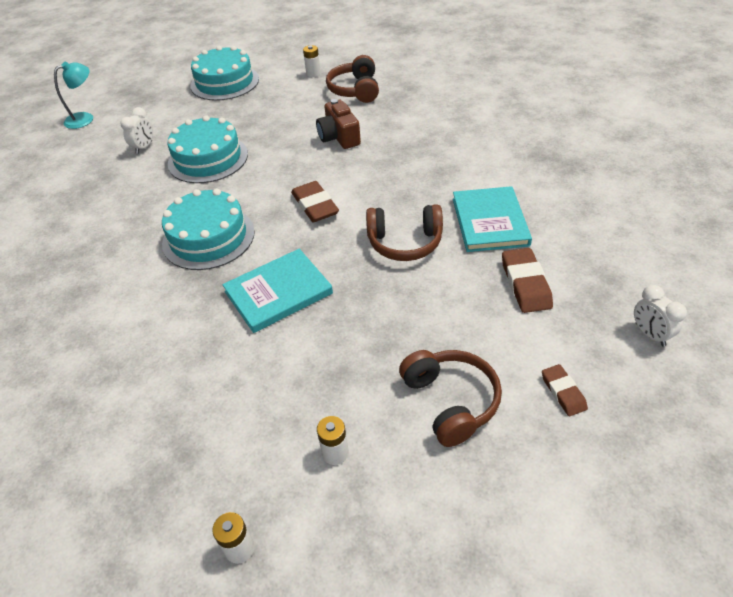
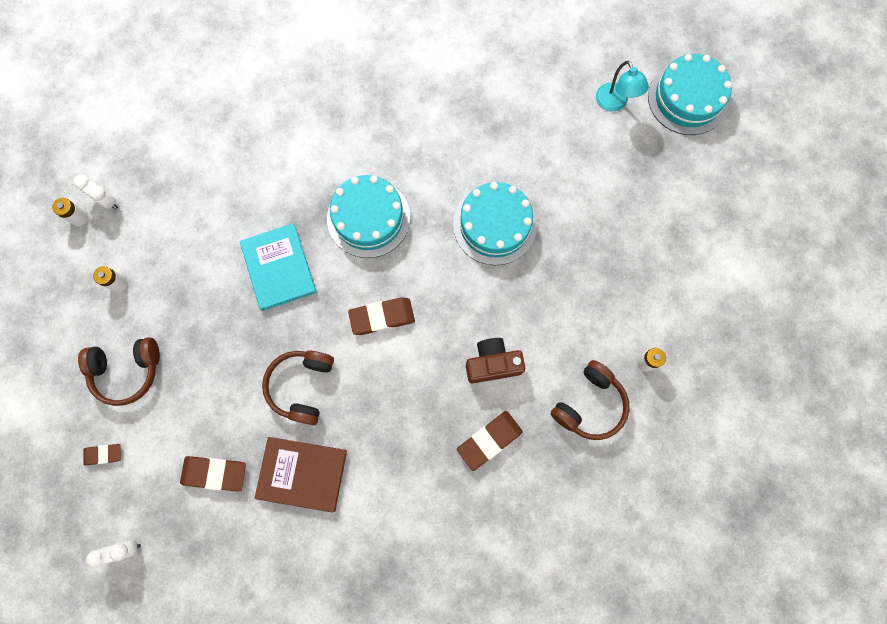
camera: 100 degrees right, 30 degrees up
(144, 147) = (536, 163): white clock -> white clock (107, 201)
(225, 82) = (654, 254): turquoise cake -> turquoise cake (687, 98)
(355, 90) = (589, 404): brown headphones -> brown headphones turned 120 degrees clockwise
(404, 127) = (489, 440): none -> brown eraser
(489, 222) = (302, 474): turquoise book -> brown book

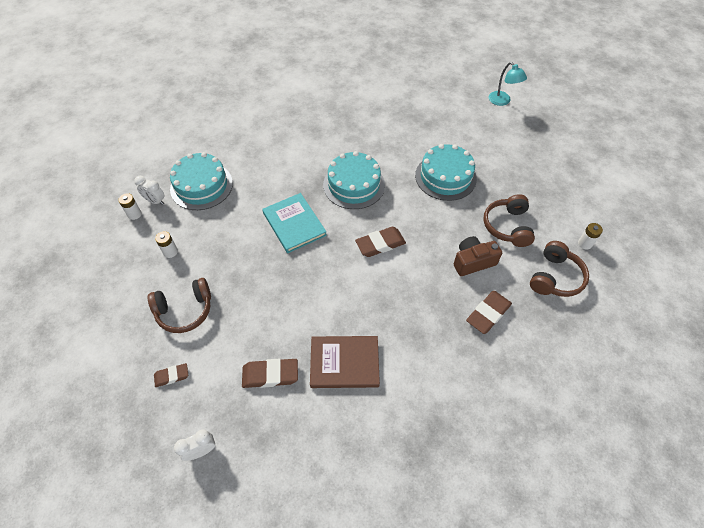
camera: 10 degrees left, 20 degrees down
(302, 386) = (329, 299): brown headphones -> brown headphones (507, 226)
(687, 98) = (548, 93): turquoise cake -> turquoise cake (201, 186)

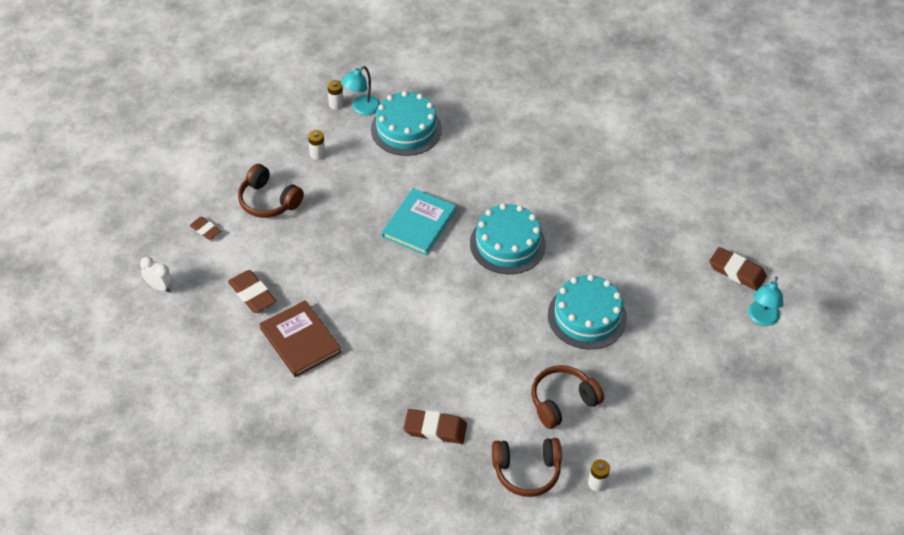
camera: 55 degrees right, 5 degrees down
(155, 201) = (361, 108): white clock -> turquoise lamp
(380, 244) = (450, 303): brown eraser -> brown eraser (737, 271)
(473, 262) = (489, 390): brown camera -> none

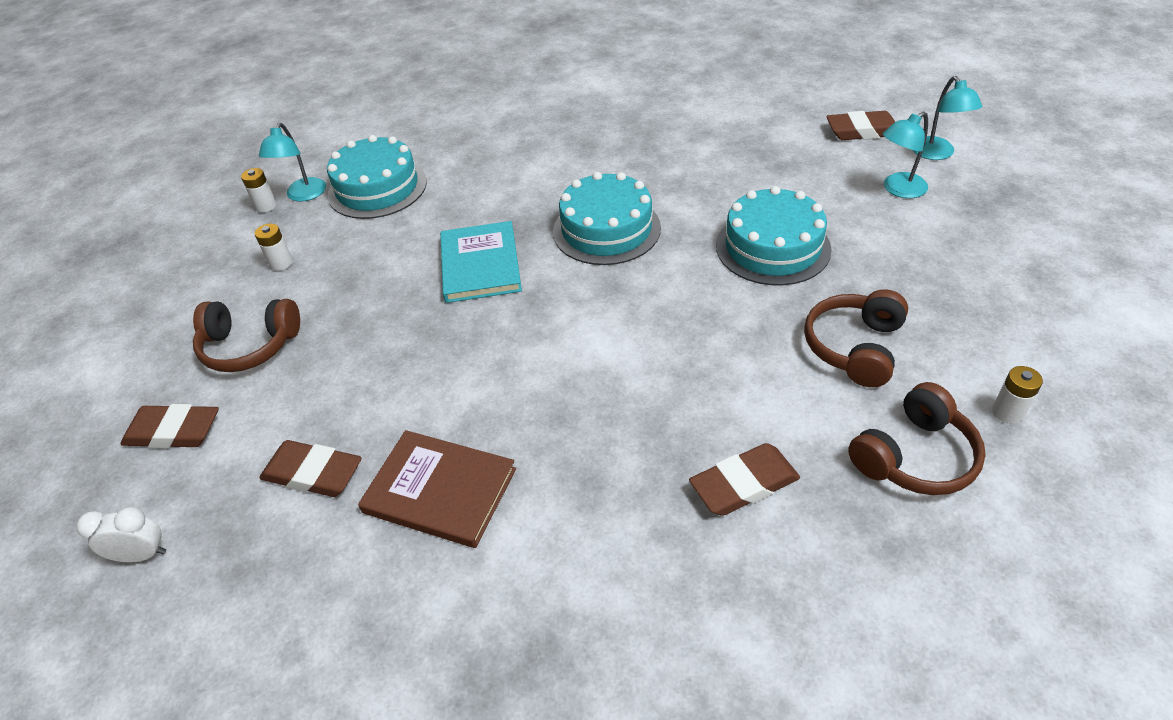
camera: 30 degrees left, 5 degrees down
(205, 230) = (173, 431): brown eraser -> brown eraser, size x1.64
(705, 327) = (898, 189): none -> turquoise lamp

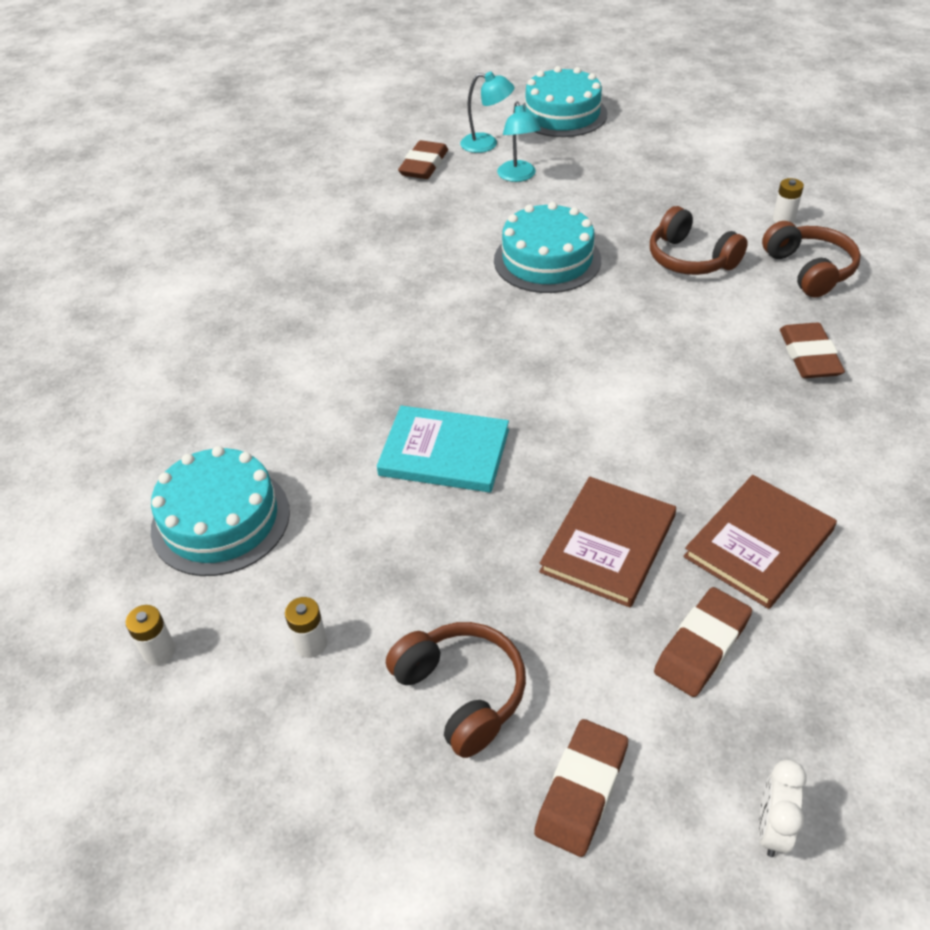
camera: 70 degrees left, 0 degrees up
(250, 346) = (461, 693): brown headphones -> brown headphones turned 60 degrees counterclockwise
(303, 195) = (169, 603): turquoise lamp -> none
(410, 386) = (608, 544): none -> brown book
(606, 229) = (450, 348): turquoise cake -> turquoise cake (562, 114)

